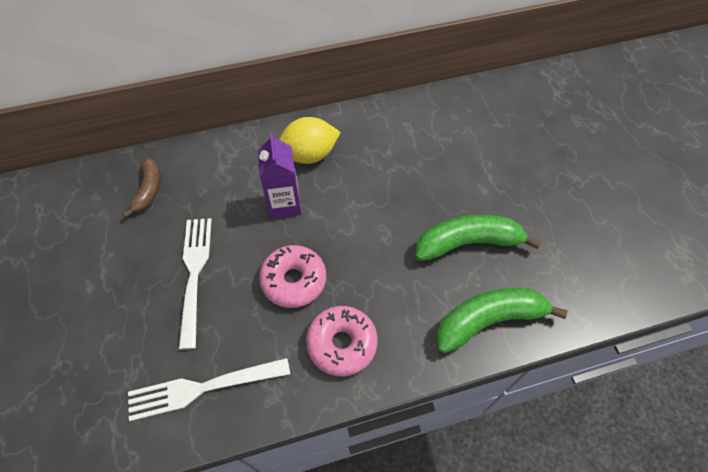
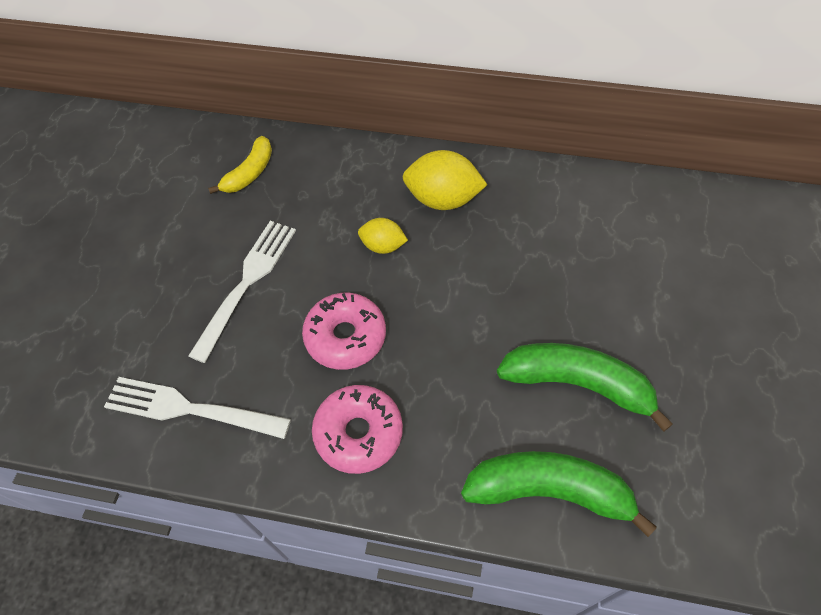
camera: 30 degrees right, 0 degrees up
(149, 190) = (250, 173): brown banana -> yellow banana
(285, 204) = (383, 246): purple carton -> yellow lemon

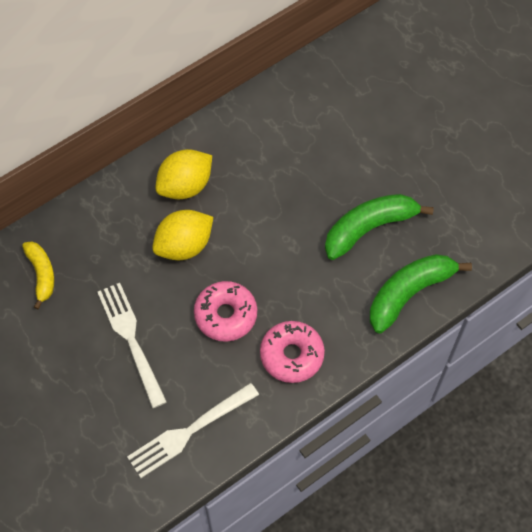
camera: 50 degrees left, 5 degrees up
(383, 246) = (184, 245): yellow lemon -> yellow lemon, size x1.69

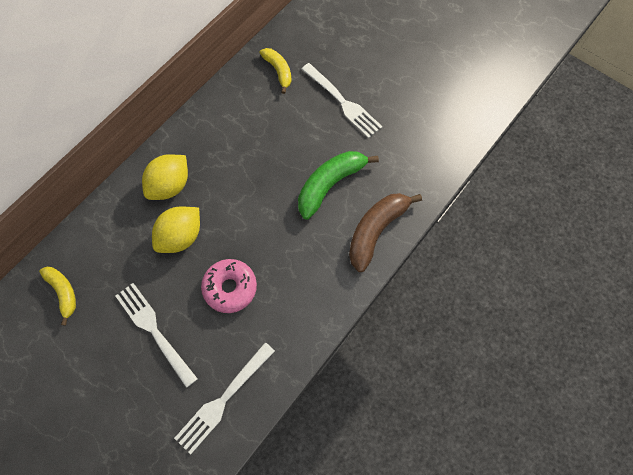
camera: 15 degrees left, 5 degrees up
(291, 355) = (294, 308): pink donut -> none
(343, 82) = (278, 71): none -> yellow banana
(409, 293) = (376, 231): green banana -> brown banana
(410, 136) = (342, 102): none -> white fork

